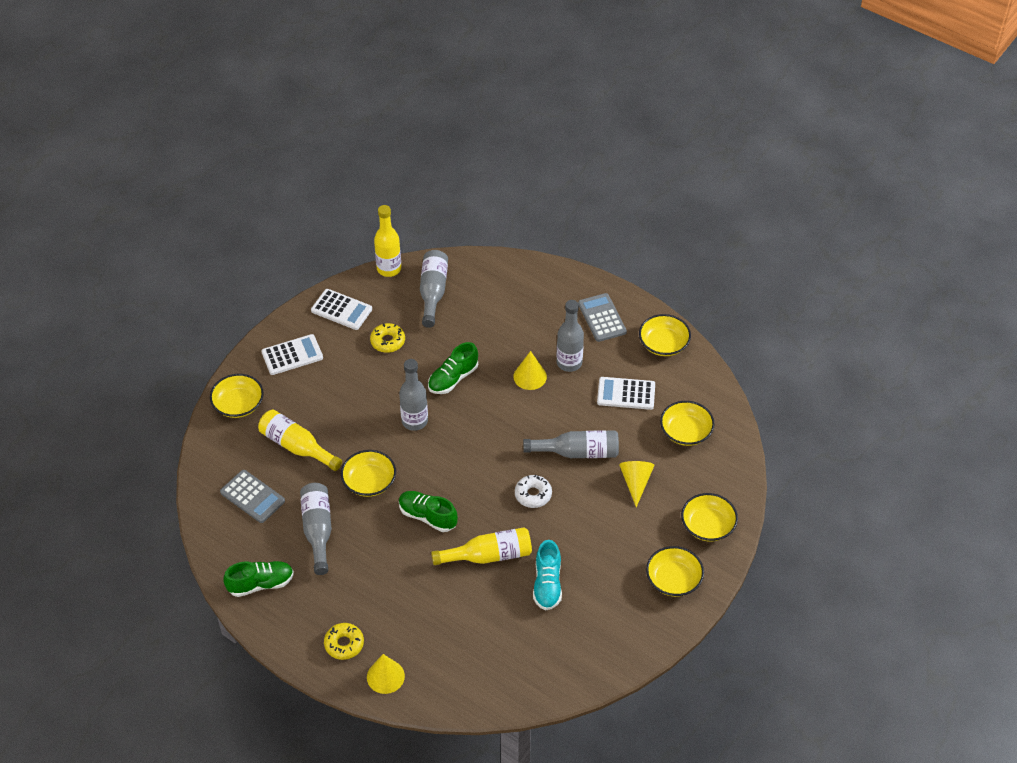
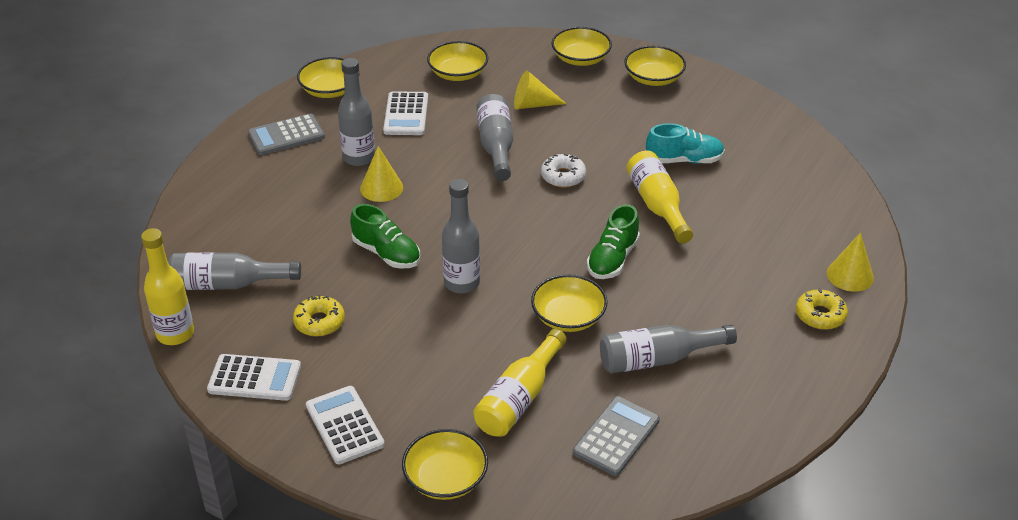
camera: 95 degrees left, 10 degrees down
(261, 584) = (758, 407): green shoe -> none
(341, 310) = (254, 378): white calculator -> white calculator turned 75 degrees clockwise

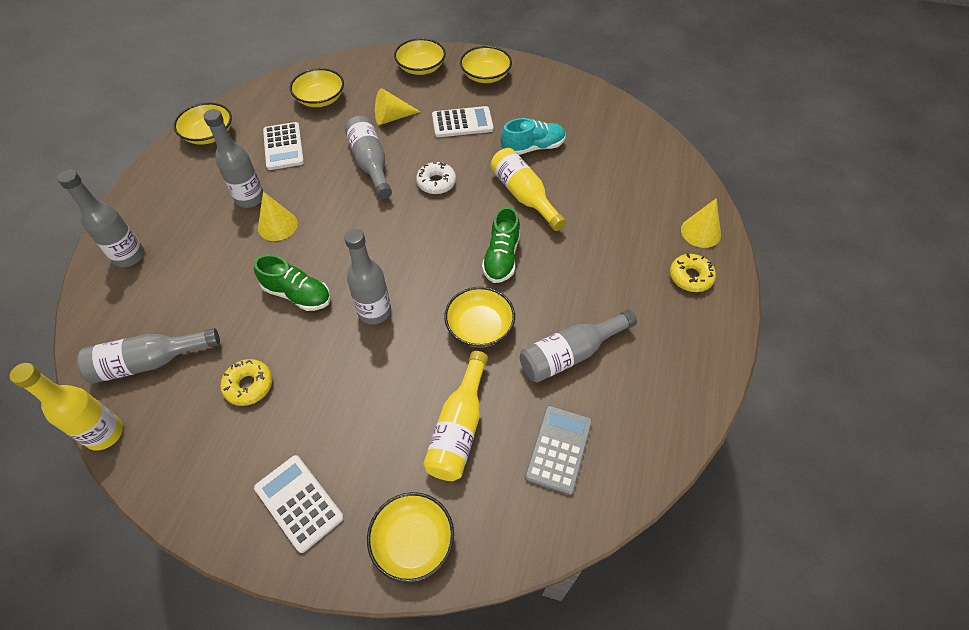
camera: 15 degrees left, 15 degrees up
(226, 189) = (129, 256): none -> grey bottle
(254, 378) = (196, 468): white calculator -> white calculator (462, 123)
(286, 135) = (177, 188): grey calculator -> none

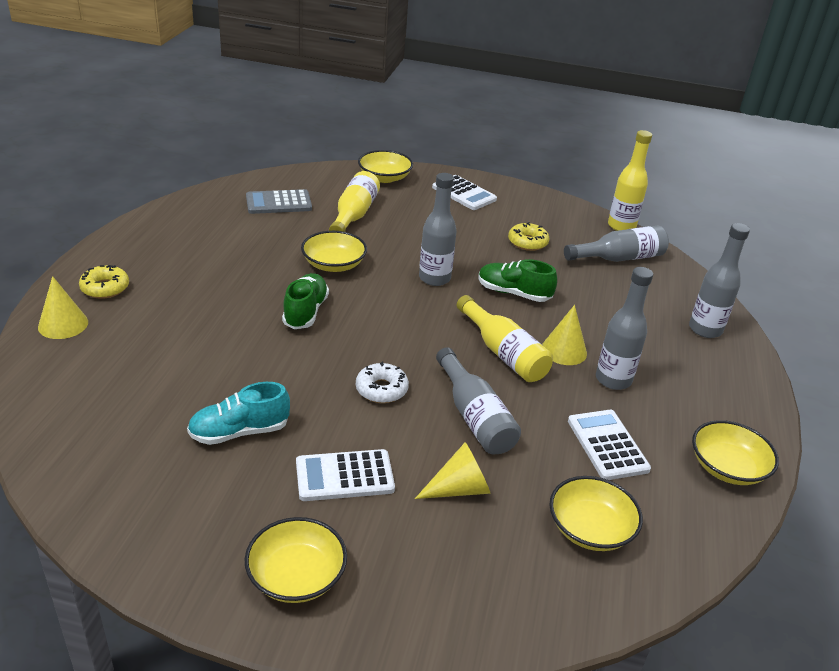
camera: 175 degrees right, 20 degrees down
(421, 67) = (424, 600): yellow bowl -> none
(524, 196) = (267, 369): yellow bottle -> yellow bottle (503, 353)
(559, 449) = (278, 203): grey calculator -> grey calculator turned 60 degrees clockwise
(571, 354) = (253, 245): grey bottle -> none

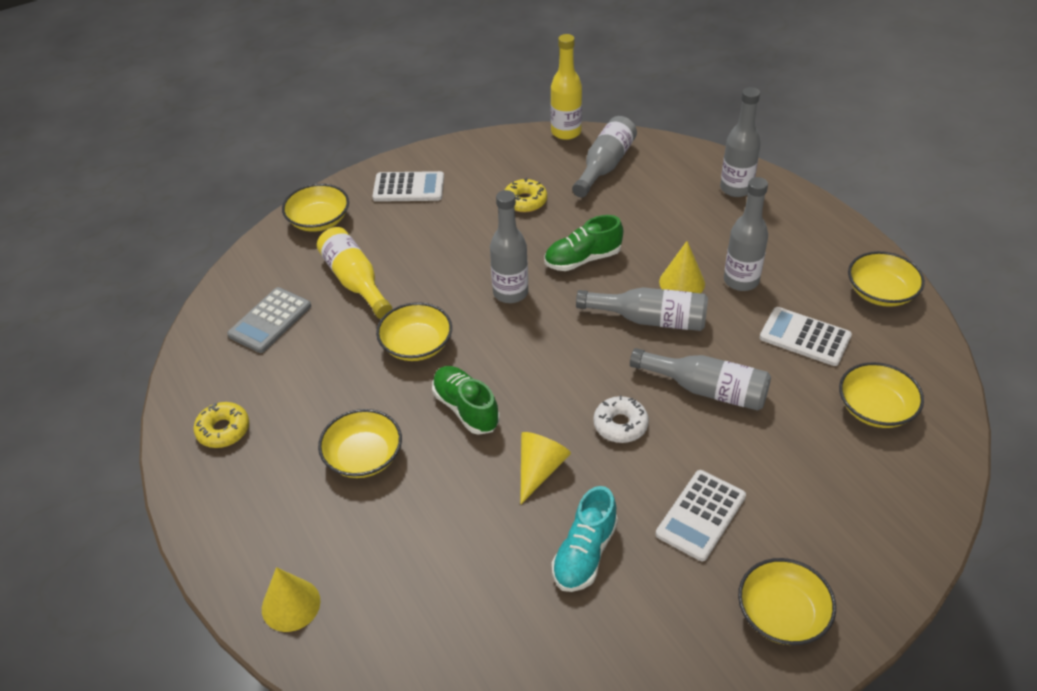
camera: 40 degrees left, 10 degrees up
(105, 288) = (264, 538): yellow donut -> yellow donut (223, 430)
(213, 291) = (363, 456): none -> yellow bowl
(459, 489) = (775, 454): yellow cone -> yellow cone (539, 470)
(503, 353) = (649, 319): yellow bottle -> grey bottle

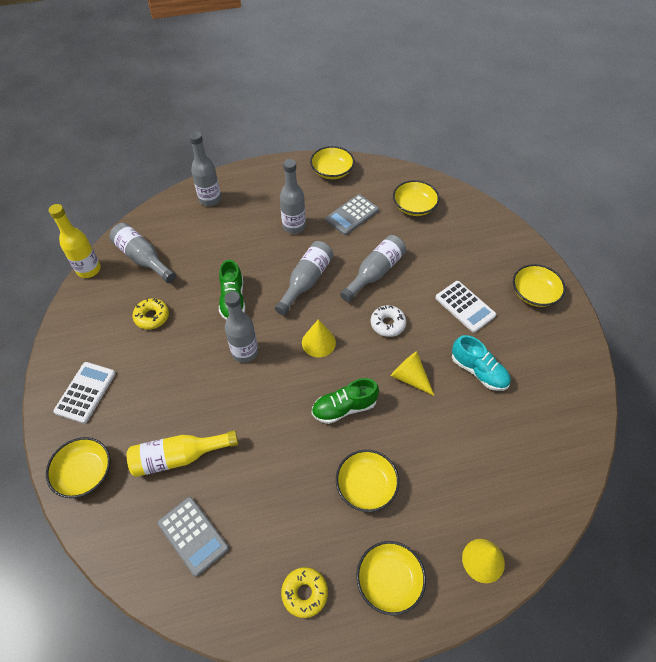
camera: 75 degrees left, 10 degrees up
(416, 345) = (270, 426): yellow bowl -> yellow bowl (389, 580)
(682, 282) = (281, 255): yellow cone -> yellow cone (318, 342)
(805, 337) = (352, 215): white calculator -> grey calculator

